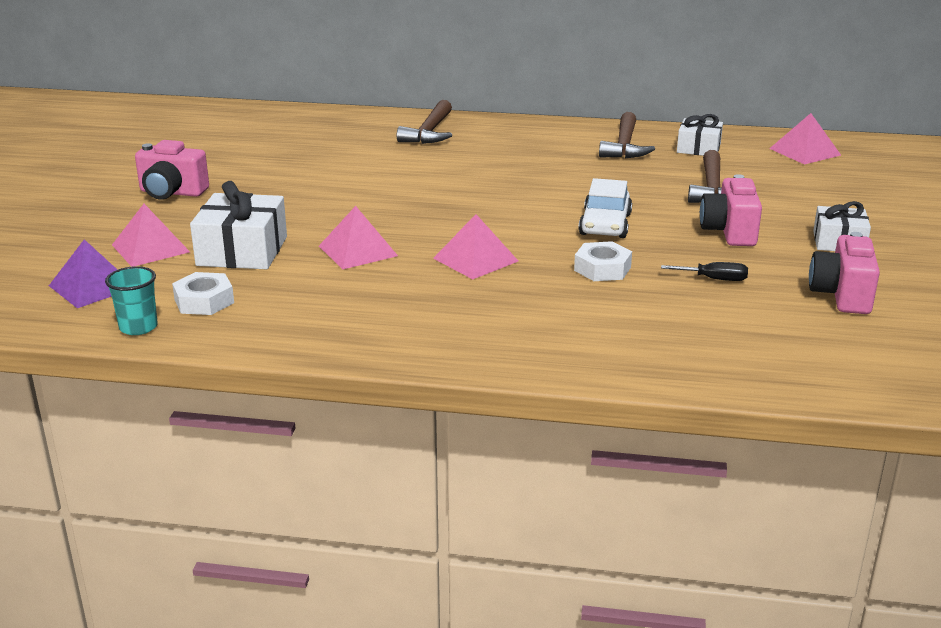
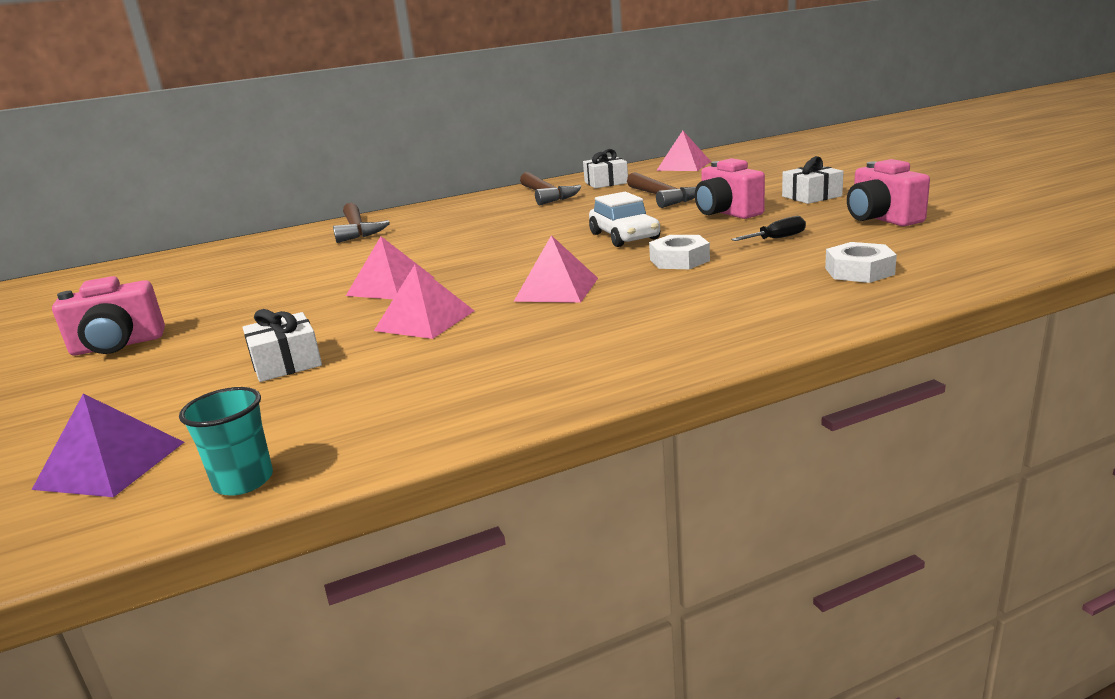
camera: 30 degrees left, 5 degrees down
(150, 248) = (153, 399): pink pyramid -> pink pyramid (390, 286)
(204, 301) = (303, 421): white nut -> white nut (859, 271)
(242, 251) = (286, 363): white gift -> white gift, size x0.63

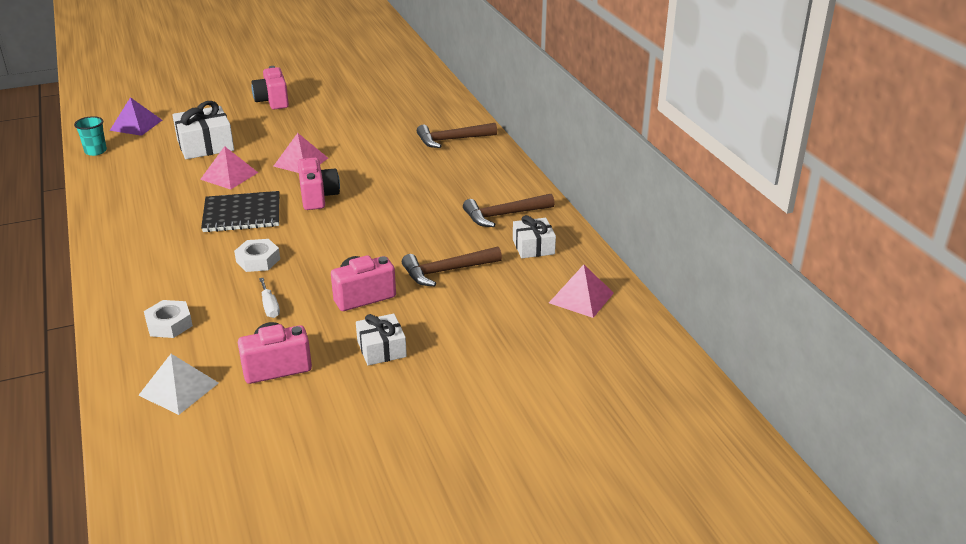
camera: 90 degrees right, 10 degrees up
(286, 363) = (205, 145): white gift -> white gift, size x1.59
(504, 261) = (318, 197): none -> pink camera
(557, 289) = (242, 214): pink pyramid -> black notebook
(624, 236) = (335, 244): white car -> none
(777, 238) = (270, 306): black screwdriver -> white screwdriver
(971, 243) = (179, 389): none -> white pyramid

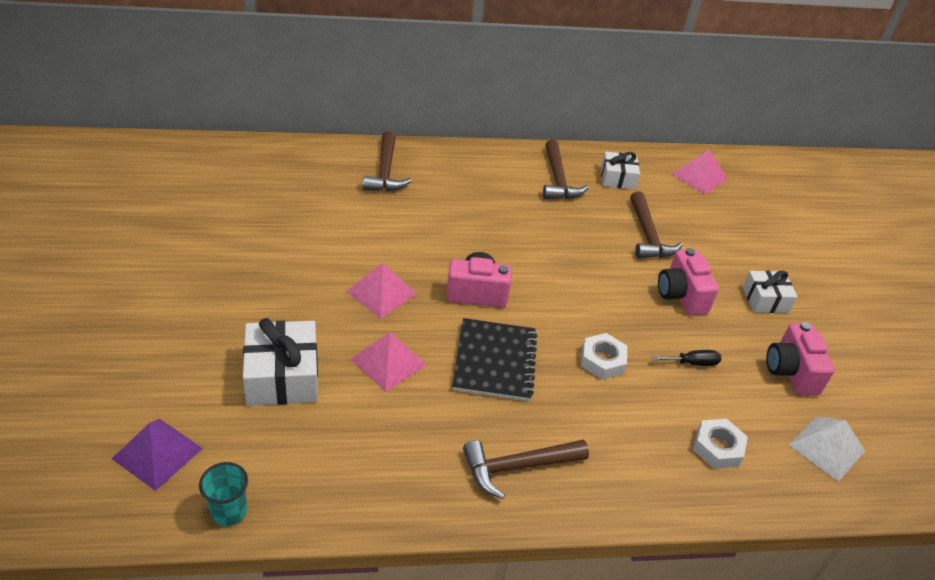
camera: 80 degrees left, 10 degrees up
(138, 236) = (518, 466): none -> brown hammer
(270, 306) = (692, 363): white screwdriver -> black screwdriver
(272, 101) = (177, 290): pink camera -> none

